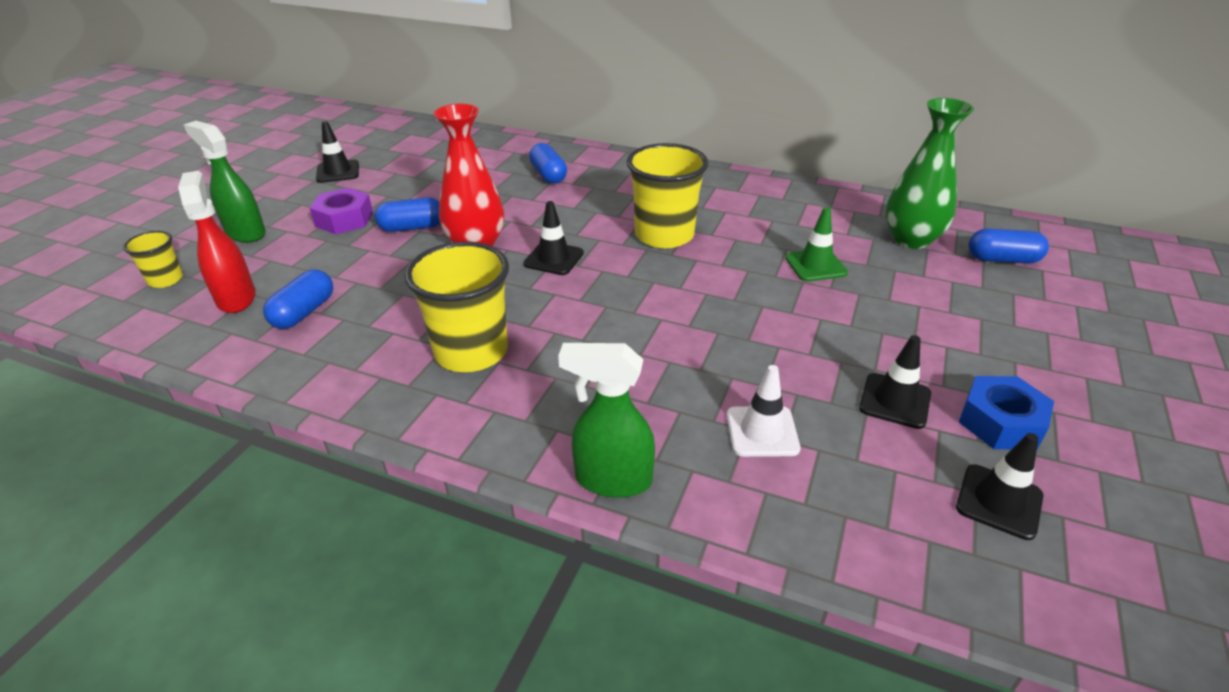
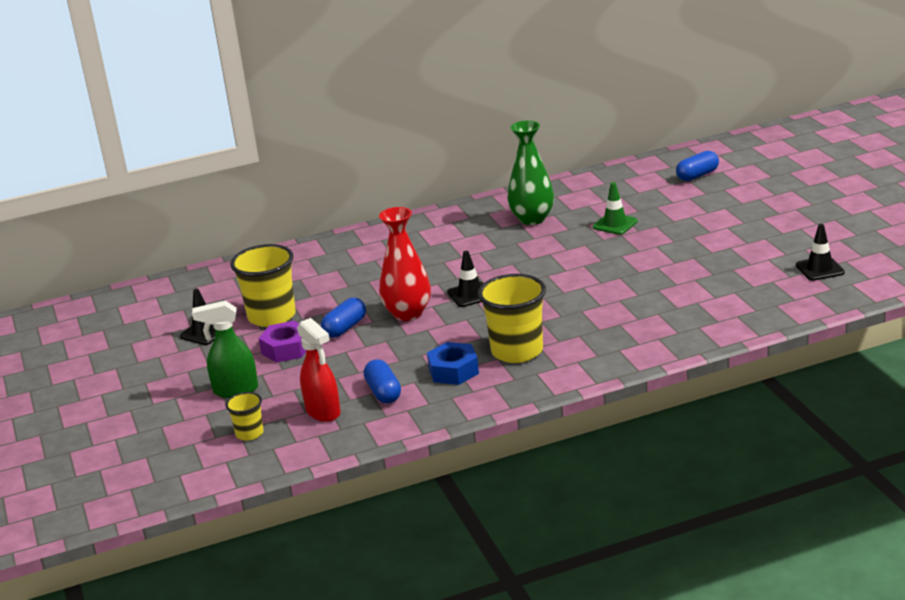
camera: 40 degrees left, 10 degrees down
(236, 298) = (323, 412): red spray bottle -> red spray bottle turned 150 degrees counterclockwise
(548, 175) = (366, 259): blue capsule -> none
(612, 479) = (673, 348): green spray bottle -> none
(664, 235) = (509, 252): yellow cup -> yellow cup (272, 316)
(762, 431) = (703, 299): white traffic cone -> none
(895, 401) = (737, 259): black traffic cone -> none
(911, 239) = (641, 187): green vase -> green vase (532, 219)
(1000, 422) = (786, 243): blue nut -> blue nut (453, 371)

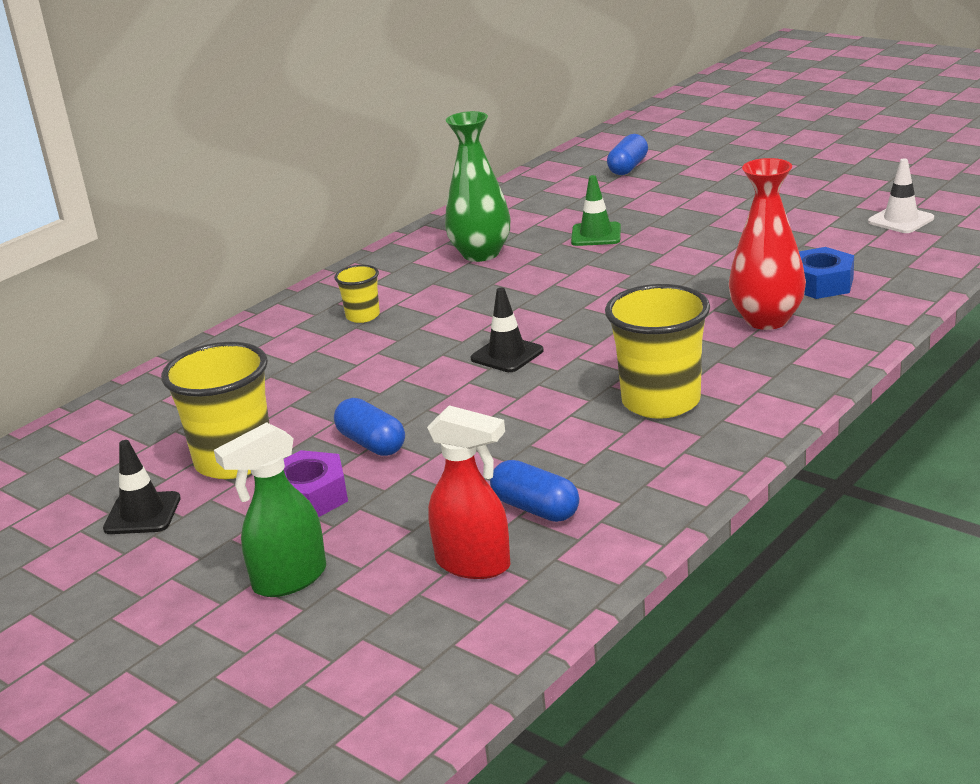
camera: 30 degrees left, 0 degrees up
(249, 433) = (387, 635): yellow cup -> yellow cup (363, 316)
(345, 328) = (371, 443): blue capsule -> blue capsule turned 45 degrees counterclockwise
(408, 313) = (445, 400): red vase -> red vase (766, 320)
(453, 371) = (604, 450): blue nut -> blue nut (820, 283)
(820, 269) = (901, 220): black traffic cone -> white traffic cone

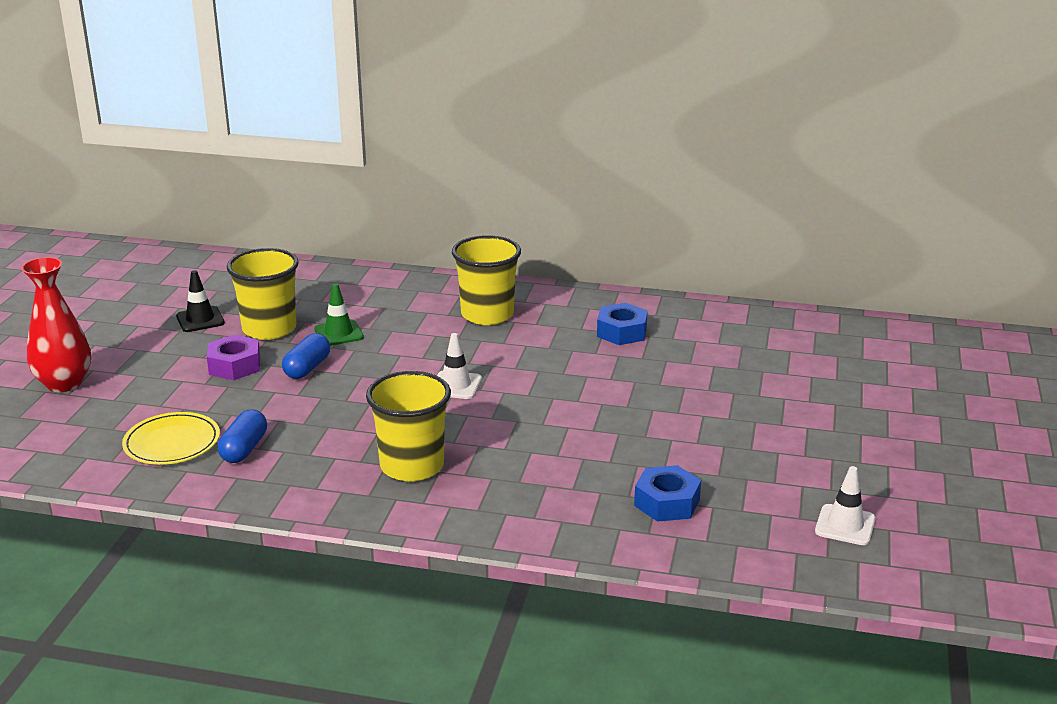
camera: 60 degrees right, 0 degrees up
(289, 580) = (141, 386): green spray bottle -> none
(363, 316) = (487, 314): yellow cup -> yellow cup, size x1.96
(474, 564) = (172, 443): red spray bottle -> yellow plate
(481, 254) = (621, 332): green vase -> blue nut
(507, 355) = (455, 385): black traffic cone -> white traffic cone
(596, 235) = (693, 373): green traffic cone -> green traffic cone (339, 333)
(628, 167) = (854, 355): blue capsule -> none
(766, 320) = (577, 488): red vase -> red vase (64, 383)

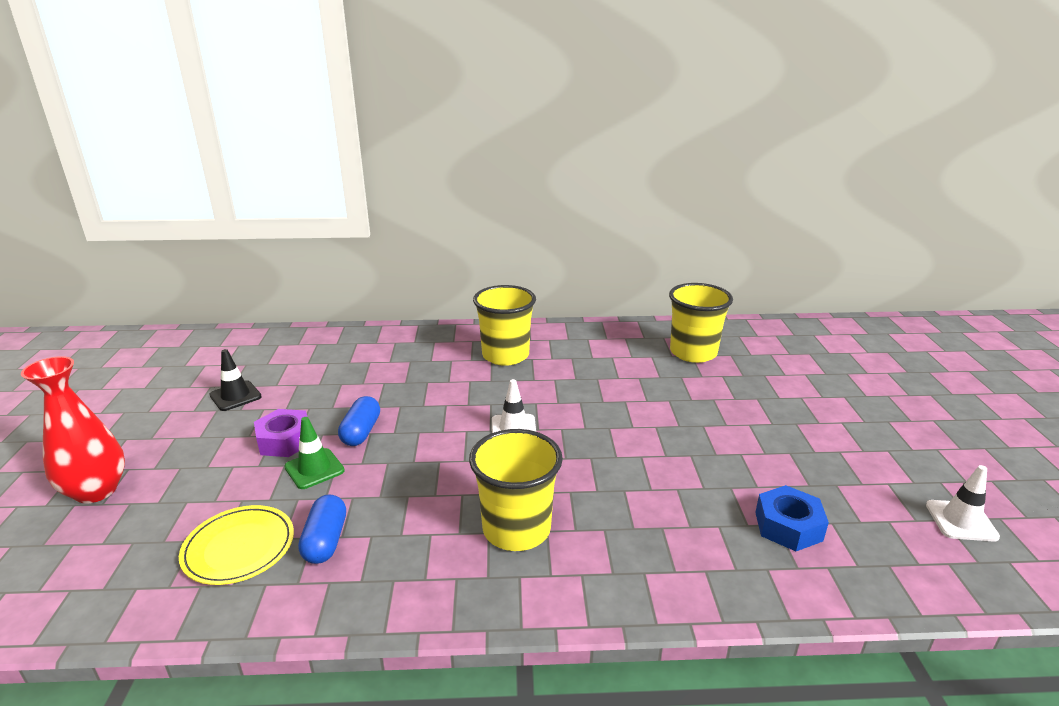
camera: 15 degrees left, 0 degrees up
(269, 329) = (308, 396): yellow cup -> yellow cup (693, 353)
(339, 333) = (378, 391): green traffic cone -> green traffic cone (314, 469)
(621, 332) = (627, 356): blue nut -> none

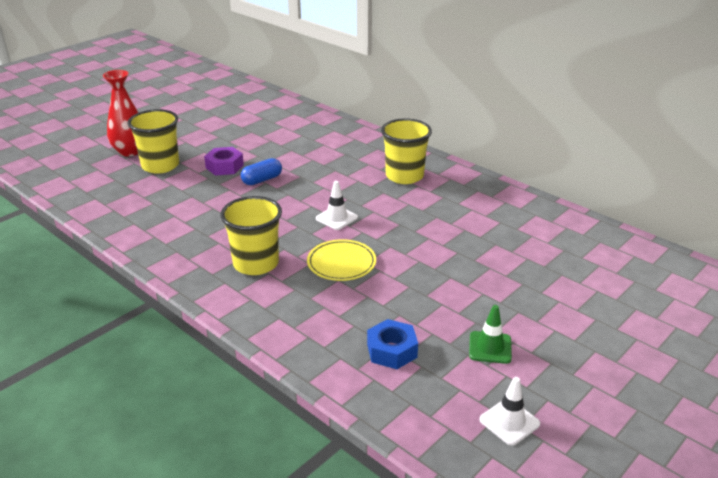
camera: 45 degrees right, 5 degrees up
(235, 396) = (235, 133): black traffic cone -> none
(239, 548) = (144, 203): yellow plate -> yellow plate (341, 263)
(314, 469) = (217, 186): green traffic cone -> green traffic cone (490, 347)
(325, 541) = (176, 220): blue capsule -> none
(693, 353) = (536, 234): yellow cup -> yellow cup (160, 166)

